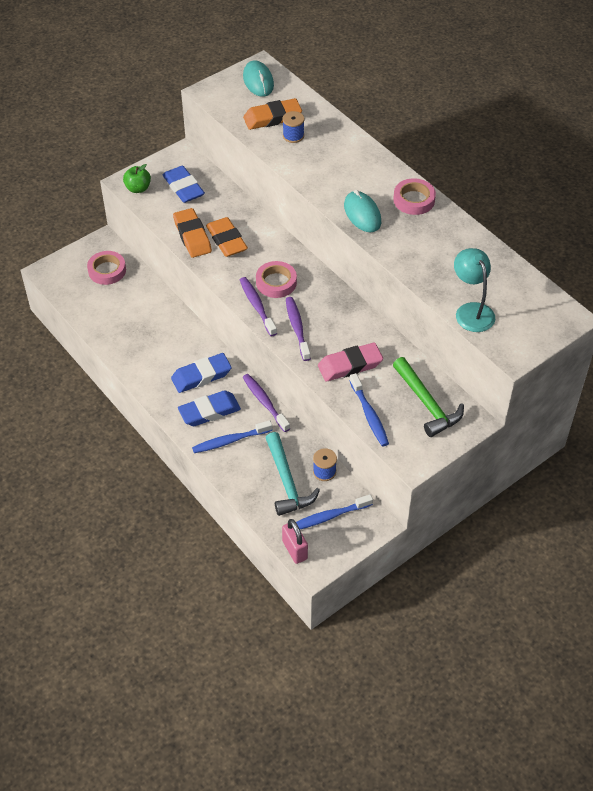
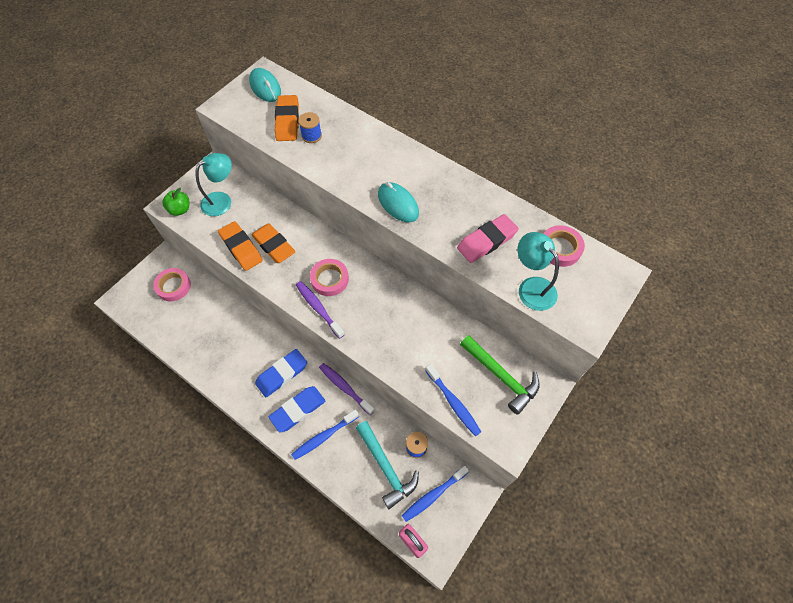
camera: 15 degrees left, 10 degrees up
(183, 188) = (222, 200): blue eraser -> turquoise lamp
(272, 118) = (287, 121): orange eraser -> orange eraser turned 60 degrees counterclockwise
(297, 328) = (361, 323): purple toothbrush -> none
(350, 365) = (420, 352): pink eraser -> pink eraser (486, 241)
(414, 200) = (440, 179): pink tape -> pink tape (560, 248)

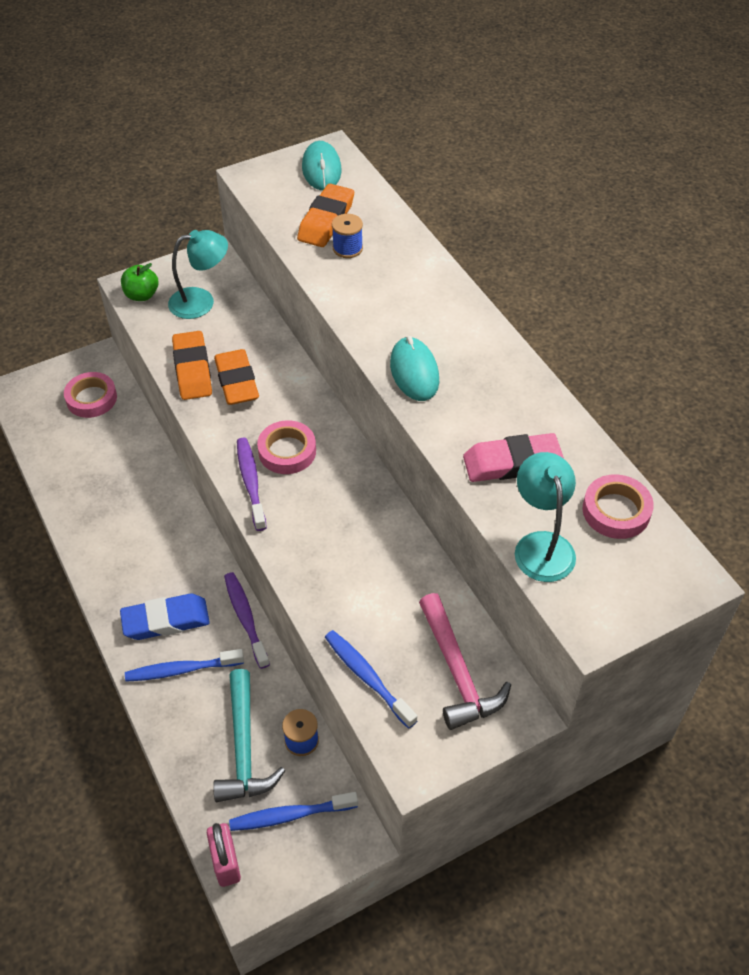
camera: 25 degrees right, 10 degrees down
(282, 374) = (170, 565): blue eraser -> none
(453, 403) = (367, 677): blue toothbrush -> blue toothbrush turned 150 degrees clockwise
(501, 376) = (458, 672): green hammer -> pink hammer

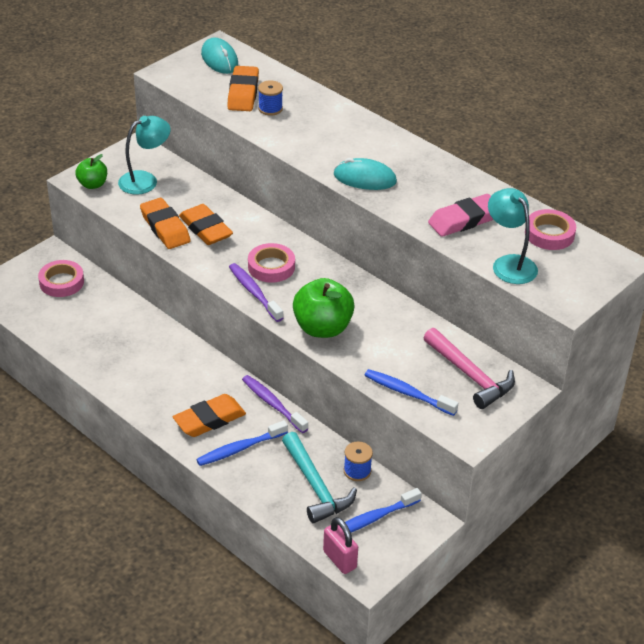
camera: 20 degrees left, 10 degrees down
(166, 620) = (209, 420): blue eraser -> orange eraser
(307, 553) = (322, 328): none -> green apple
(414, 372) = (364, 178): turquoise mouse -> turquoise mouse turned 45 degrees counterclockwise

